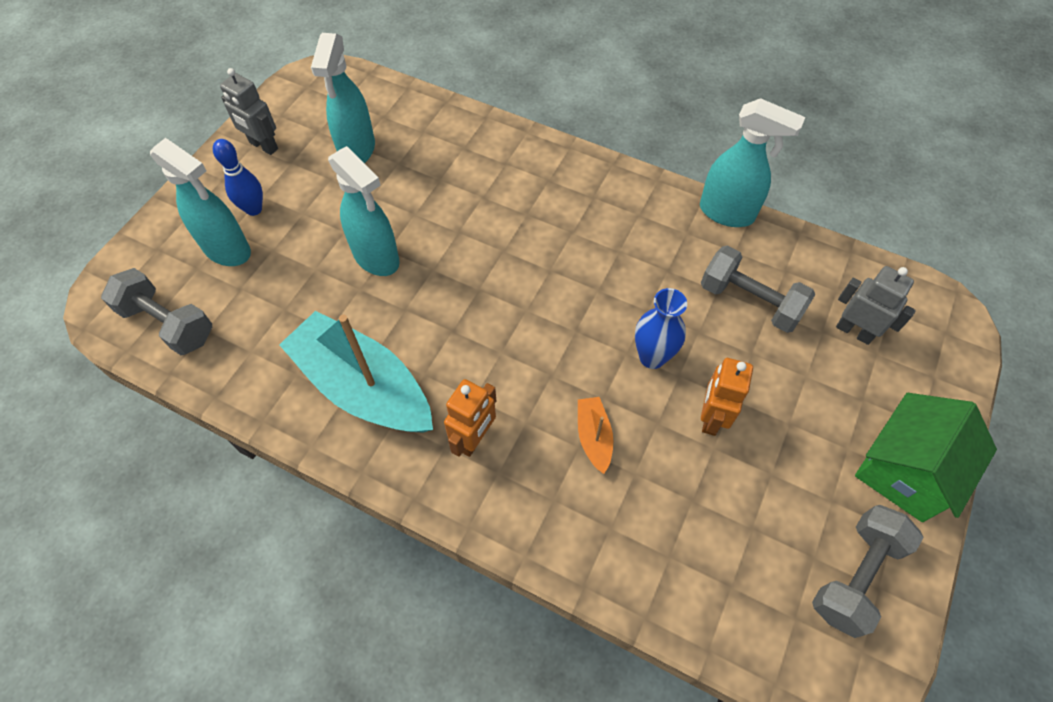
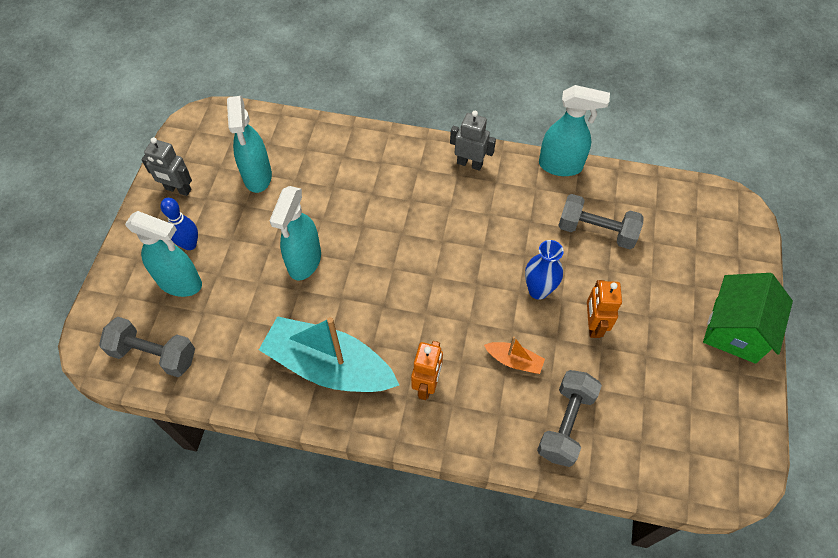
camera: 15 degrees left, 0 degrees up
(376, 258) = (304, 262): turquoise spray bottle -> turquoise spray bottle turned 75 degrees clockwise
(594, 437) = (514, 361): orange boat -> orange boat turned 135 degrees clockwise
(854, 331) = (675, 236): grey robot -> grey robot (469, 163)
(855, 575) = (721, 412): grey dumbbell -> grey dumbbell (565, 424)

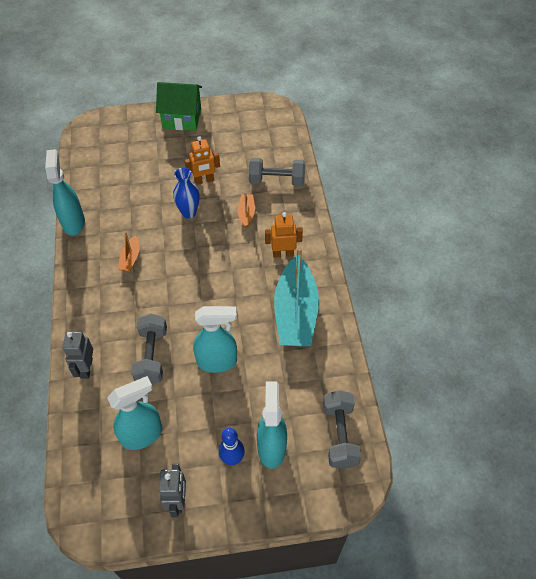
camera: 110 degrees left, 5 degrees down
(469, 163) = (86, 279): grey robot -> grey robot (86, 368)
(484, 211) = (130, 258): none -> orange boat
(596, 231) = (129, 192): grey dumbbell -> grey dumbbell (152, 356)

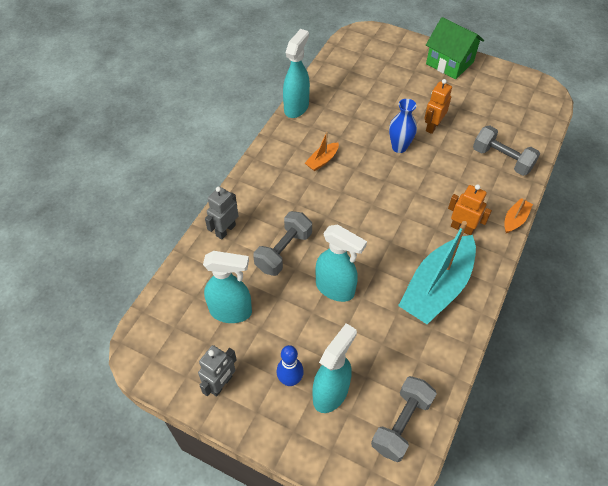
camera: 35 degrees right, 0 degrees up
(204, 180) = (432, 126): orange robot -> orange robot turned 105 degrees clockwise
(246, 213) = (452, 174): orange boat -> orange boat (515, 219)

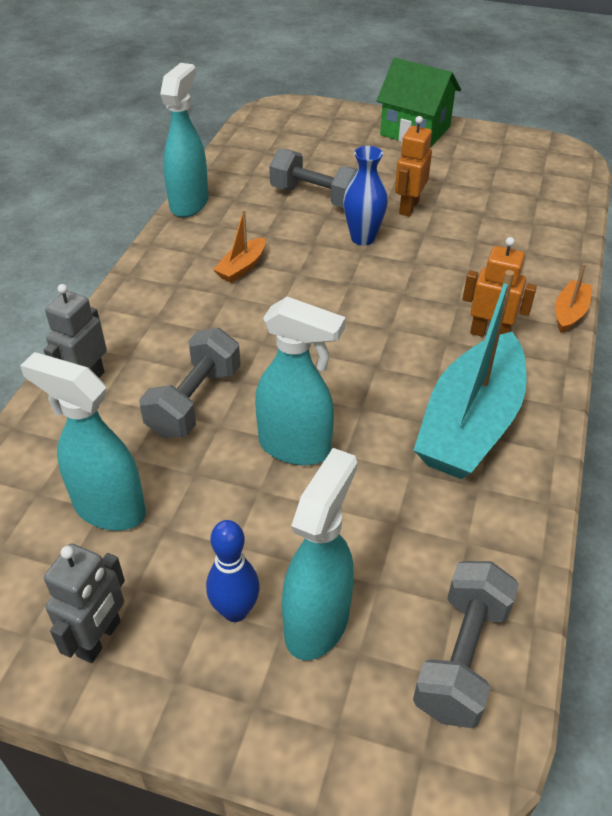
camera: 10 degrees left, 10 degrees down
(231, 311) = (108, 508): turquoise spray bottle -> turquoise spray bottle turned 150 degrees counterclockwise
(502, 159) = (525, 238): grey dumbbell -> grey dumbbell (316, 197)

